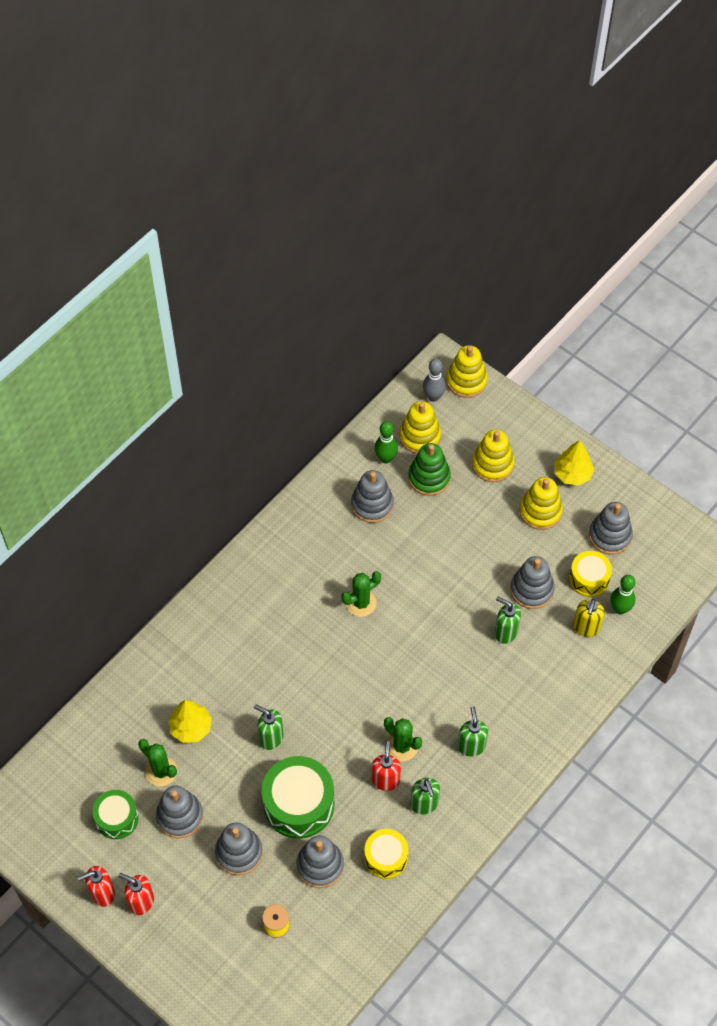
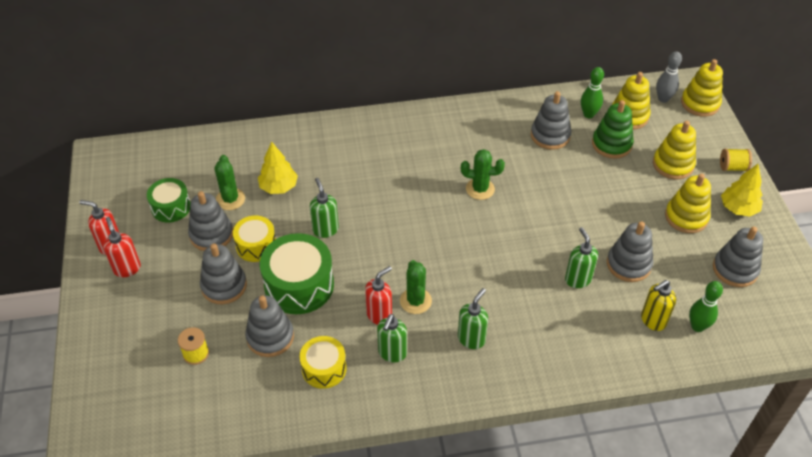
camera: 40 degrees right, 10 degrees down
(539, 434) = (732, 167): none -> yellow spool
(589, 579) = (688, 287): yellow drum -> yellow drum (256, 245)

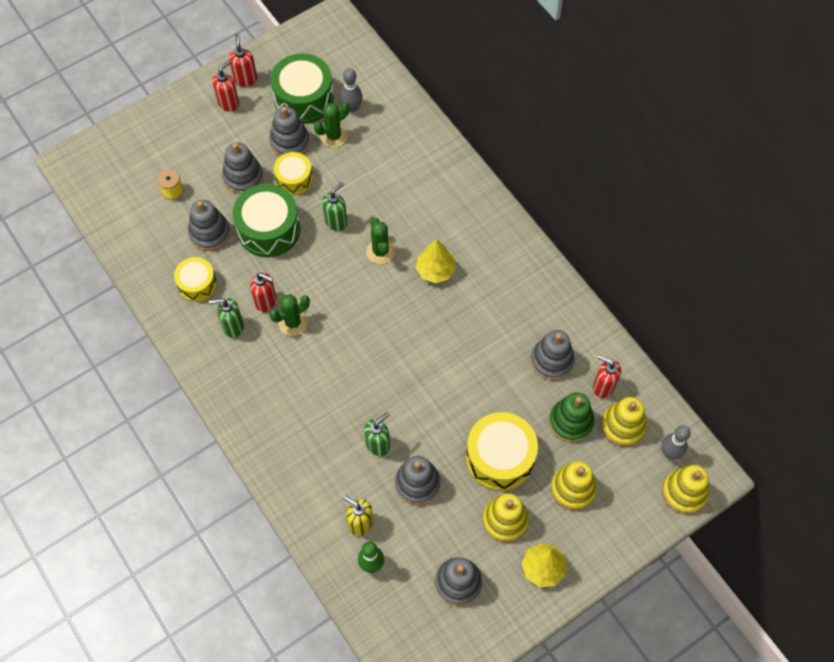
camera: 65 degrees right, 15 degrees up
(171, 207) = (304, 99): green drum -> green drum, size x1.66
(210, 175) = (352, 107): none -> grey bowling pin
(279, 187) = (366, 164): yellow tree -> yellow tree (435, 270)
(471, 339) = (273, 380): green soap dispenser -> none
(480, 189) = (446, 324): green cactus -> green cactus (380, 251)
(588, 114) = (603, 386): green bowling pin -> red soap dispenser
(626, 200) = (500, 457): none -> yellow drum
(732, 167) = (601, 549): yellow spool -> none

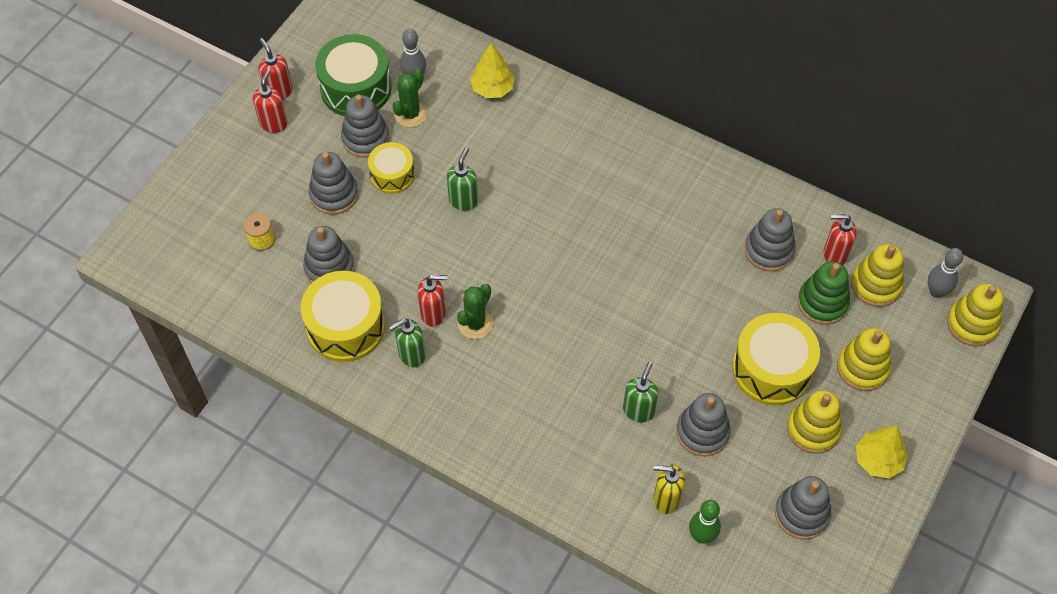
camera: 25 degrees left, 5 degrees down
(197, 284) = (346, 327): yellow drum -> yellow drum, size x1.66
(269, 229) = (393, 238): green drum -> none
(380, 251) = (528, 212): green cactus -> none
(435, 270) = (598, 209): yellow tree -> yellow tree (492, 88)

